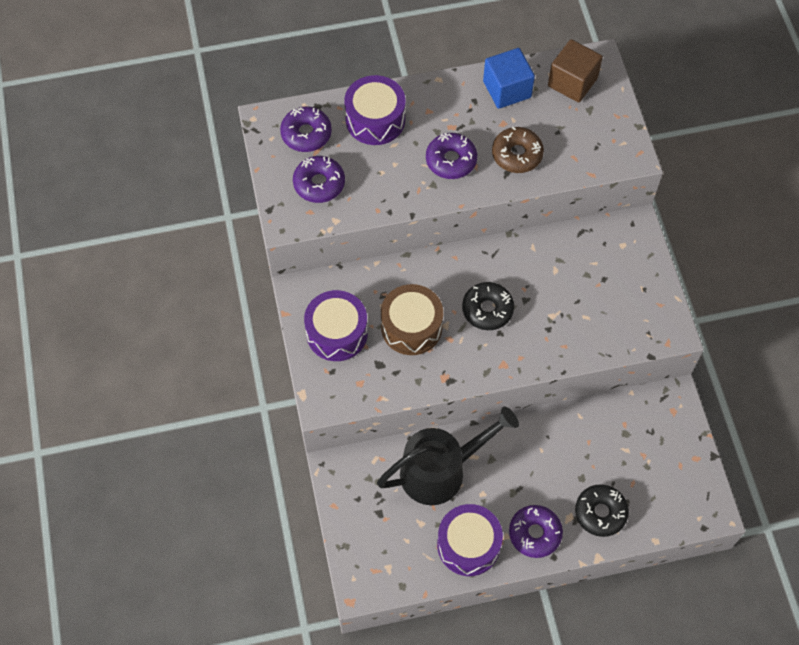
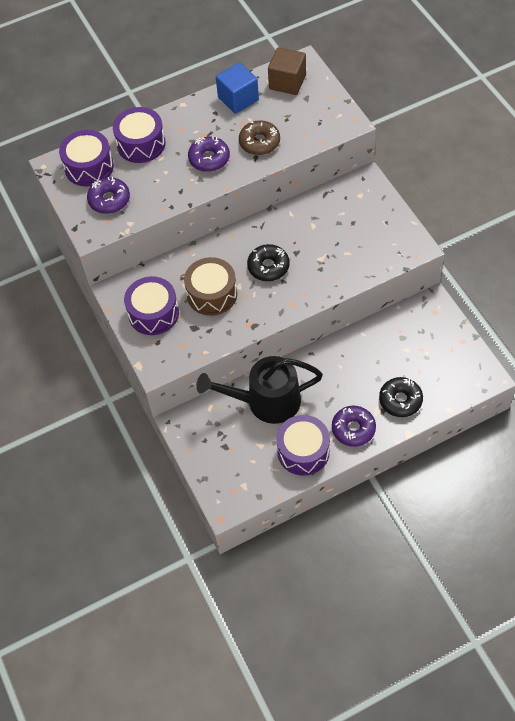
camera: 10 degrees left, 5 degrees down
(306, 134) = (89, 167): purple donut -> purple drum
(441, 470) = (265, 401): black watering can -> black watering can turned 150 degrees counterclockwise

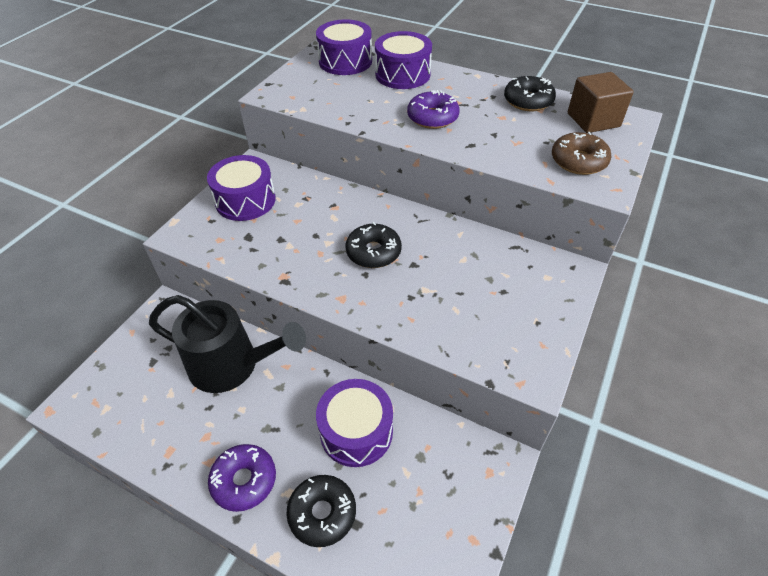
camera: 50 degrees right, 10 degrees down
(109, 200) = (319, 86): purple donut -> none
(212, 294) = (301, 228): brown drum -> none
(238, 99) = (528, 101): blue cube -> black donut
(259, 142) = (493, 138): brown donut -> brown donut (578, 161)
(265, 401) = (232, 365): black watering can -> black watering can turned 150 degrees clockwise
(303, 451) = (182, 442): purple drum -> purple drum (356, 431)

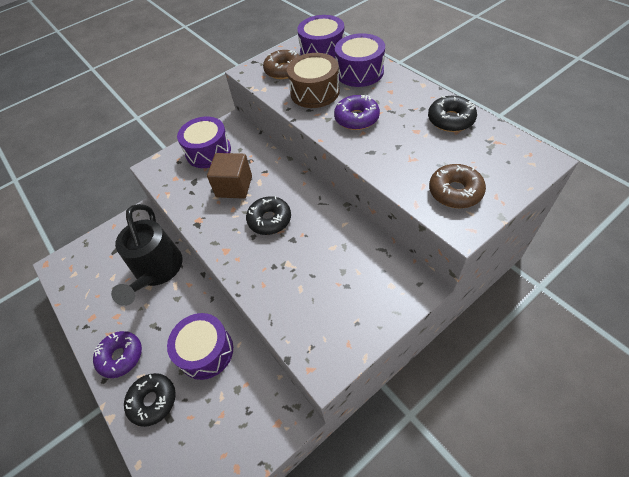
camera: 30 degrees right, 5 degrees up
(232, 365) = (157, 271): black watering can -> black watering can turned 45 degrees clockwise
(313, 86) = (283, 70): none -> brown donut
(367, 101) = (315, 92): none -> brown drum
(593, 120) = (499, 153): brown cube -> brown cube (234, 186)

